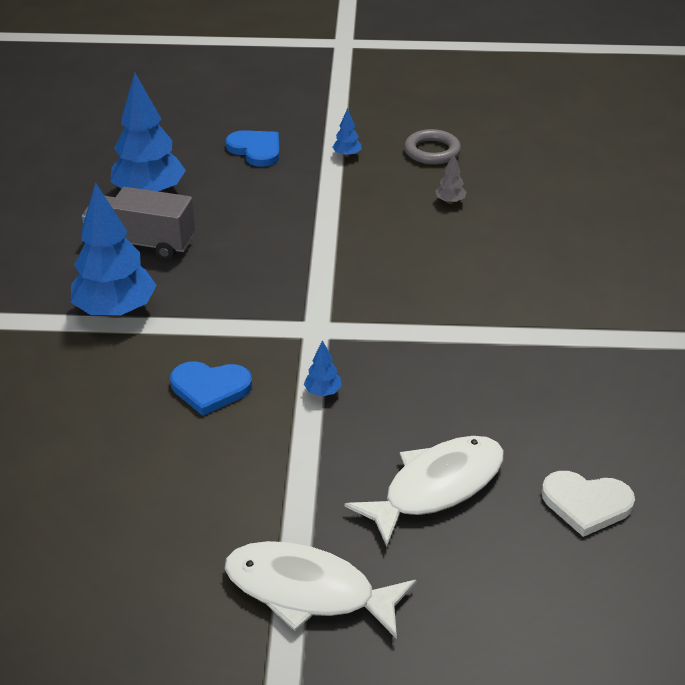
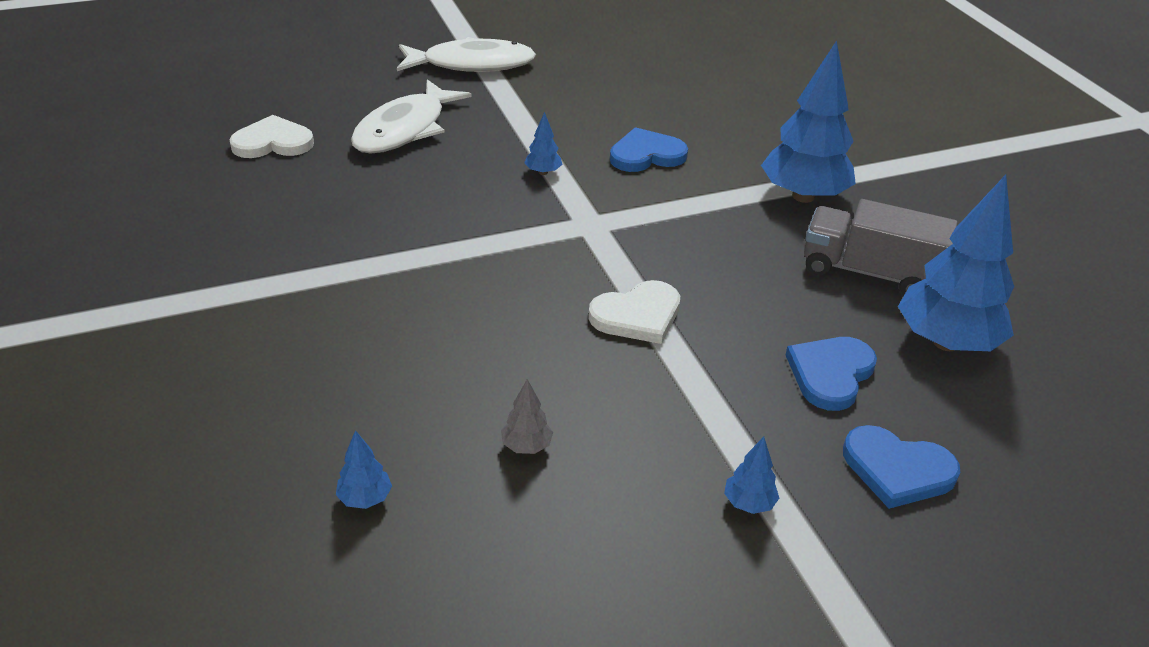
camera: 155 degrees right, 0 degrees up
(141, 242) = (869, 272): grey truck -> grey truck turned 150 degrees counterclockwise
(241, 194) = (830, 374): none -> blue heart
(333, 252) = (637, 315): none -> white heart
(432, 151) = (611, 561): grey ring -> none
(549, 199) = (365, 498): none -> blue tree

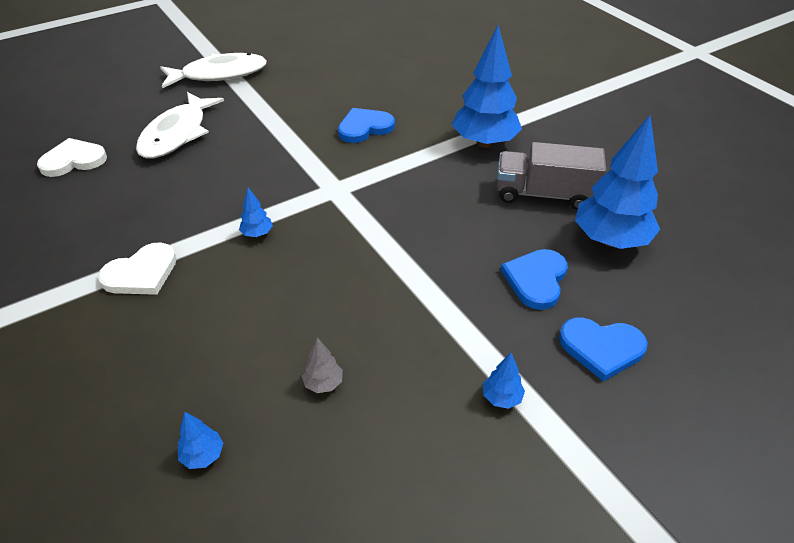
camera: 10 degrees left, 5 degrees up
(543, 172) = (290, 153): blue tree -> blue tree (257, 234)
(637, 315) = (385, 258): white heart -> white heart (141, 273)

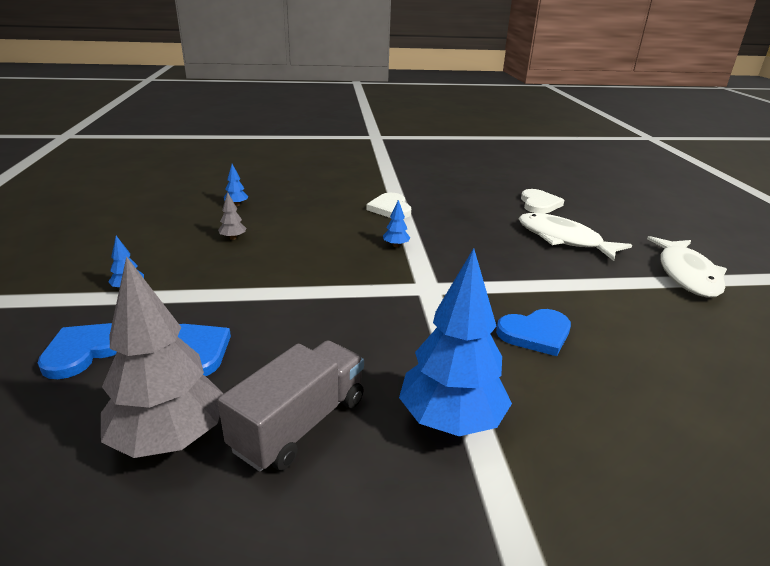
camera: 115 degrees right, 15 degrees down
(364, 127) = (535, 334): blue heart -> blue heart turned 75 degrees clockwise
(610, 240) = (170, 438): blue tree -> grey tree

